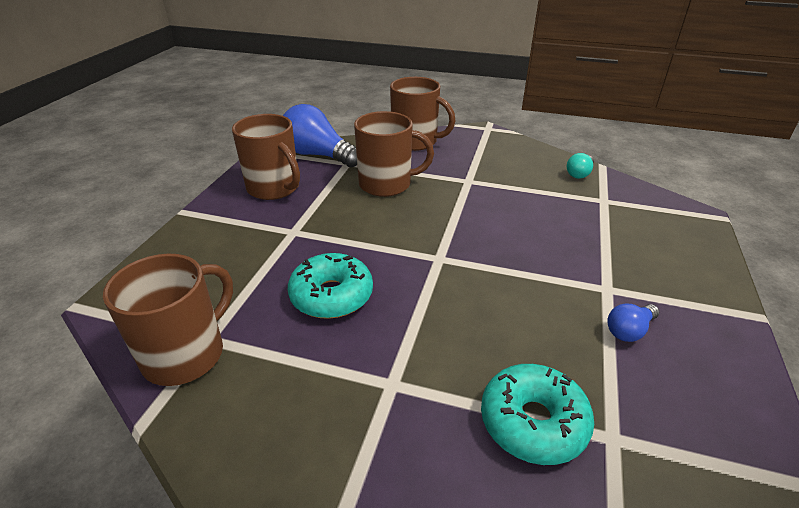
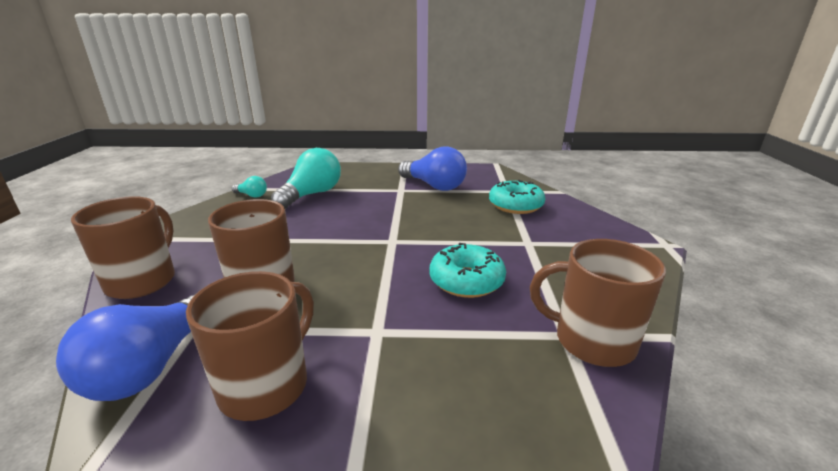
camera: 105 degrees left, 10 degrees down
(583, 211) = (312, 194): none -> turquoise light bulb
(629, 331) = (434, 186): blue light bulb -> blue light bulb, size x2.08

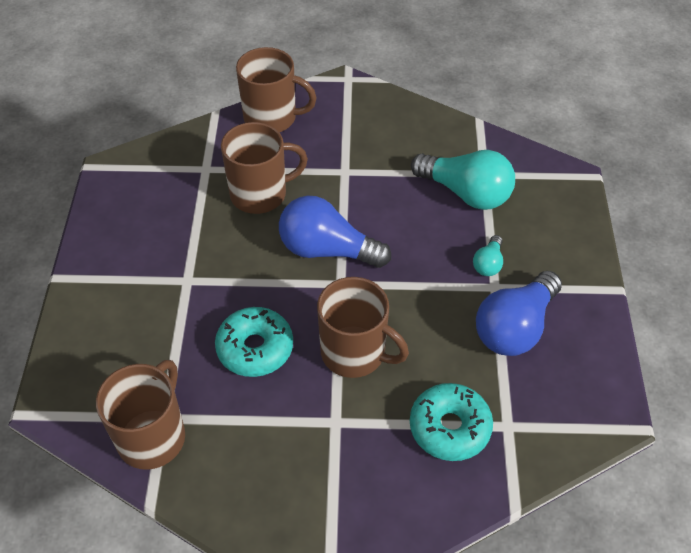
camera: 90 degrees right, 25 degrees up
(152, 366) = (167, 162): blue light bulb -> blue light bulb (327, 250)
(252, 195) = (457, 138): turquoise light bulb -> turquoise light bulb (488, 264)
(266, 385) = (140, 224): brown mug -> brown mug (354, 353)

